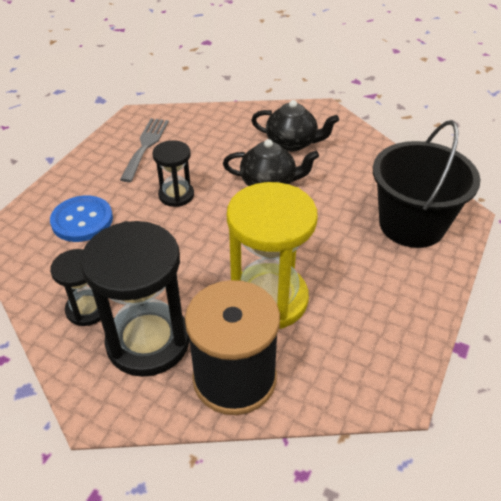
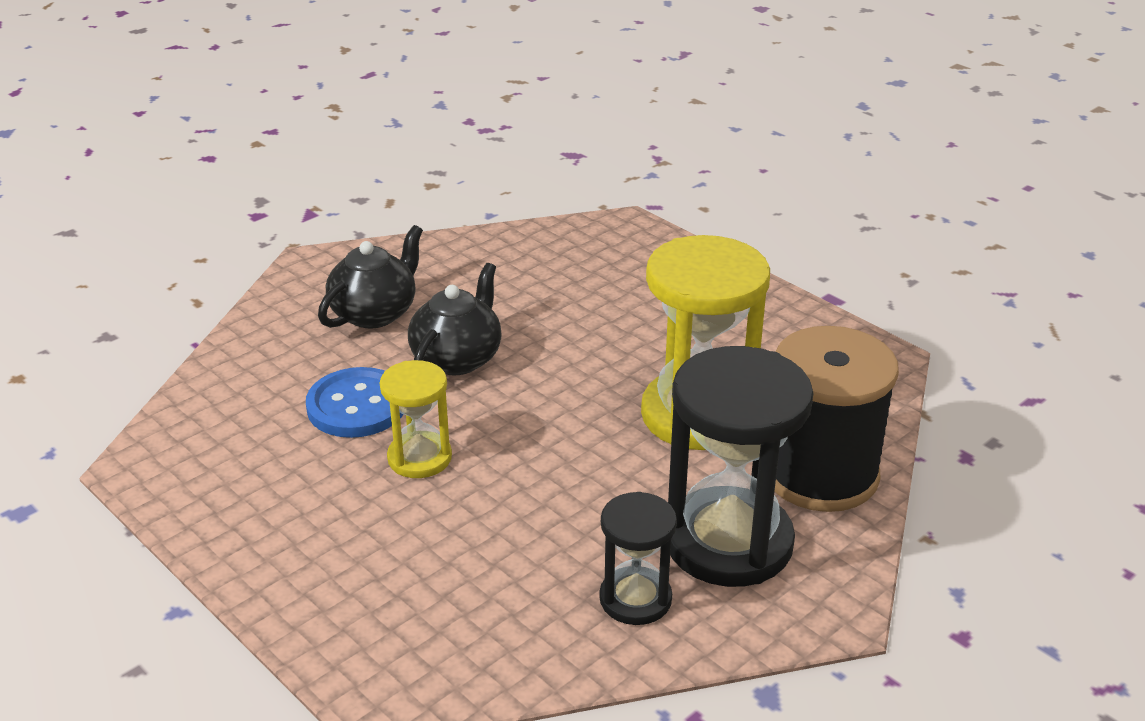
camera: 70 degrees left, 10 degrees down
(82, 220) = (412, 580): blue button -> blue button (357, 406)
(145, 146) = (250, 470): grey fork -> none
(176, 195) = (419, 458): black hourglass -> yellow hourglass
(411, 224) = (622, 266): black bucket -> none

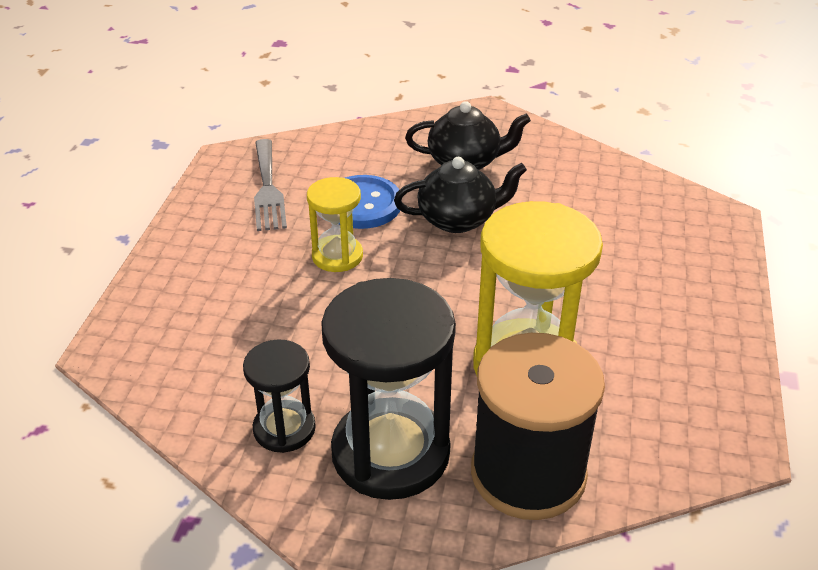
camera: 55 degrees right, 5 degrees up
(241, 459) = (268, 189): none -> grey fork

